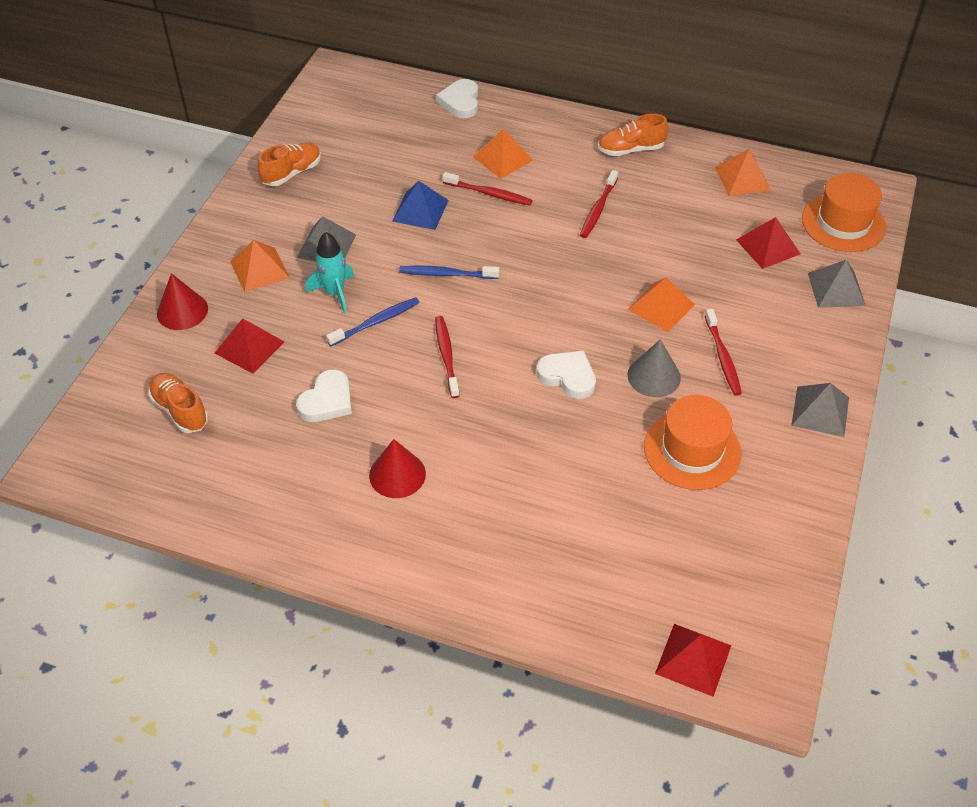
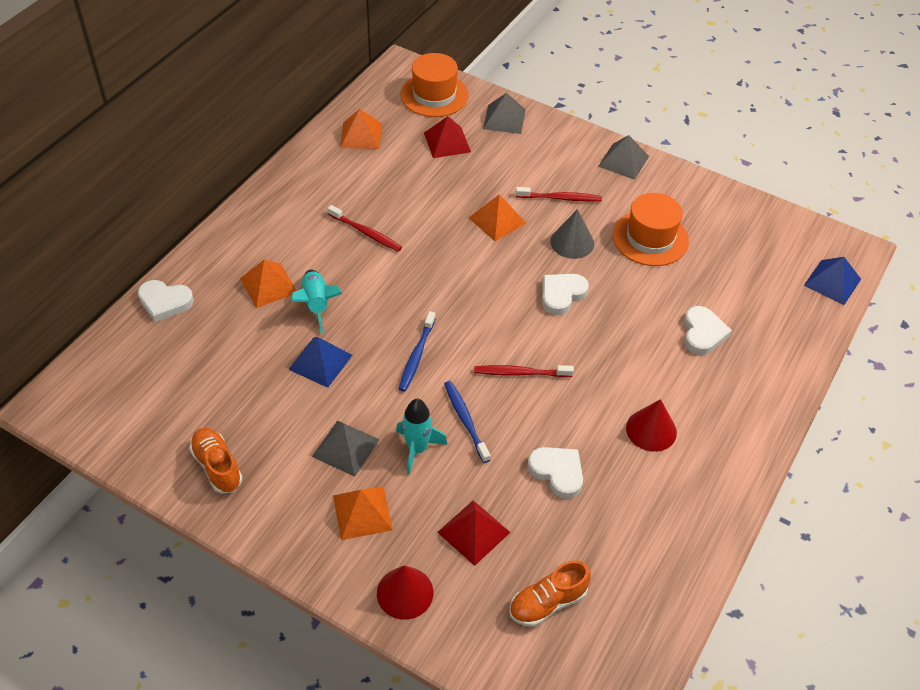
camera: 80 degrees left, 0 degrees up
(489, 194) = (316, 304): red toothbrush -> turquoise rocket
(552, 514) = (703, 333): none -> white heart
(631, 149) = (295, 194): orange shoe -> none
(693, 659) = (832, 282): red pyramid -> blue pyramid

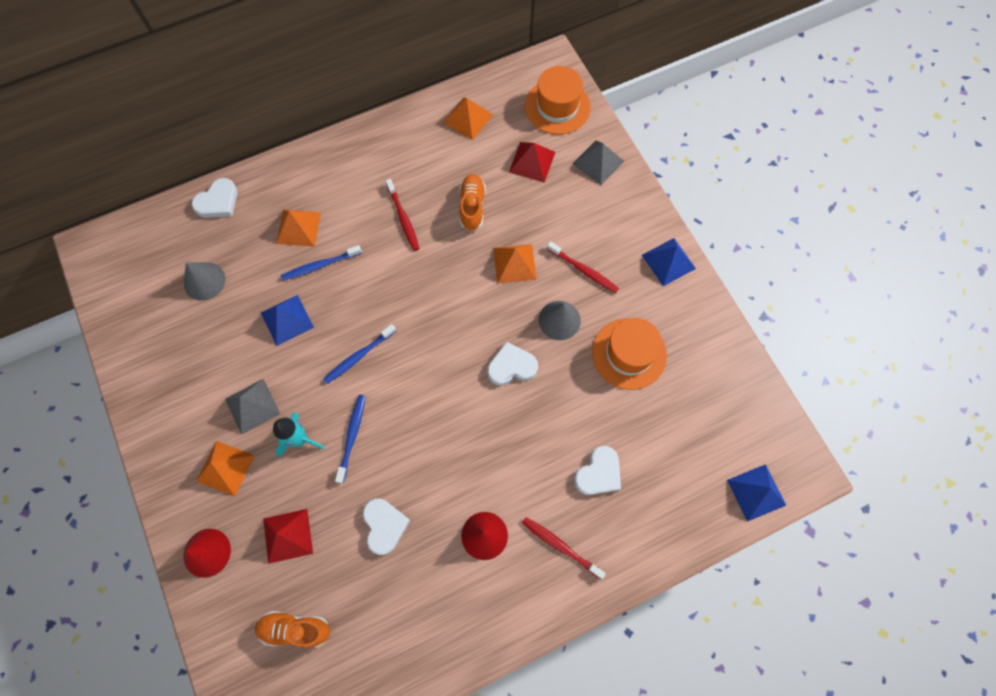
camera: 35 degrees right, 20 degrees up
(165, 302) = (218, 202): white heart -> white heart turned 90 degrees counterclockwise
(206, 372) = (204, 281): none -> grey cone
(217, 467) = (158, 367): orange shoe -> orange shoe (472, 207)
(316, 304) = (320, 265): turquoise rocket -> blue toothbrush
(520, 373) = (424, 420): red toothbrush -> red toothbrush (560, 546)
(623, 161) = (668, 261): grey pyramid -> blue pyramid

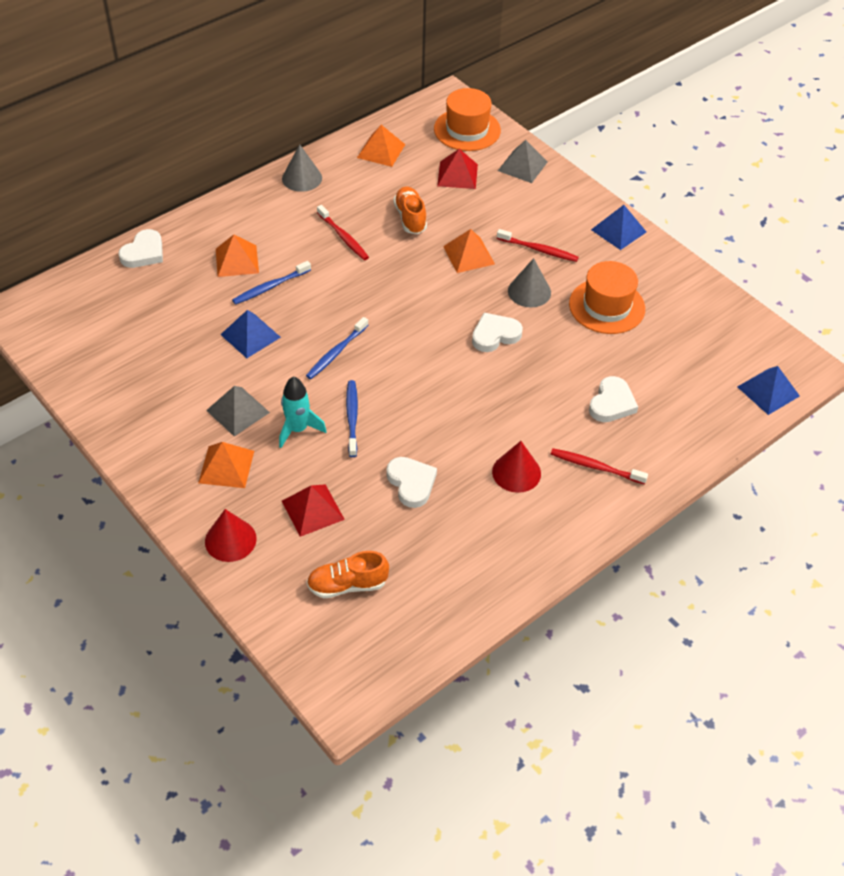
camera: 15 degrees left, 20 degrees down
(204, 281) = (151, 318): grey cone -> grey cone (302, 178)

